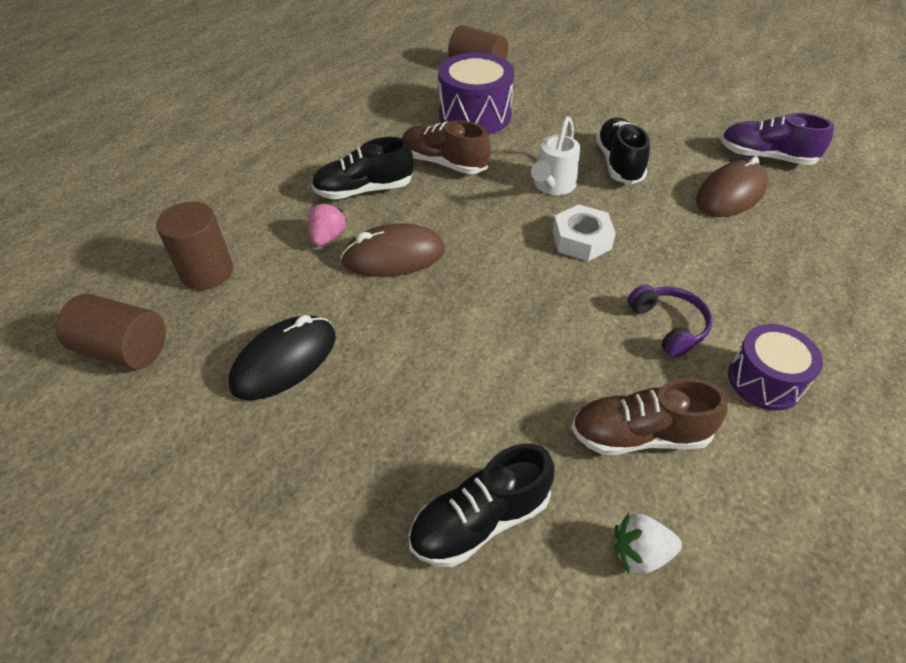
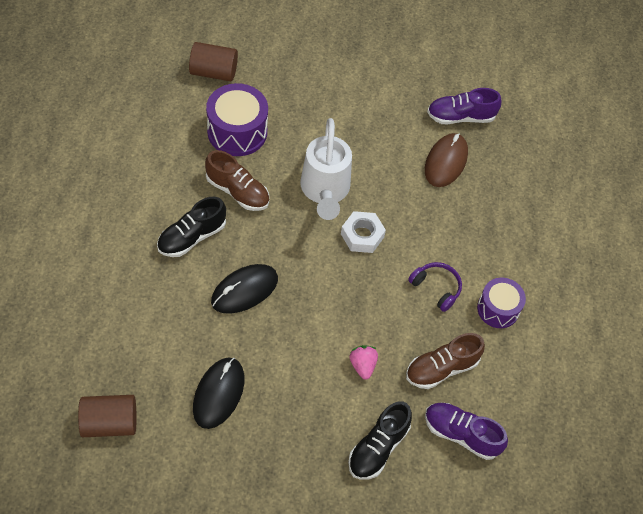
camera: 30 degrees left, 10 degrees up
(207, 272) = (123, 346): brown cylinder -> none
(328, 237) = (190, 289): pink strawberry -> pink strawberry (362, 365)
(393, 256) = (244, 290): brown mouse -> black mouse
(444, 163) = (237, 191): brown shoe -> brown shoe turned 150 degrees counterclockwise
(552, 186) = (324, 192): white watering can -> white watering can, size x1.57
(618, 163) = (362, 153): black shoe -> none
(640, 553) = (461, 434): white strawberry -> purple shoe

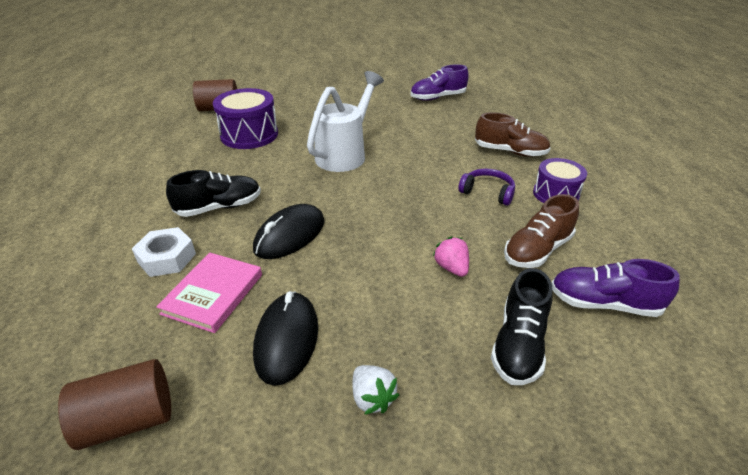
camera: 10 degrees left, 20 degrees down
(173, 336) = (213, 294): none -> pink book
(192, 237) = (219, 207): black shoe -> black shoe turned 150 degrees counterclockwise
(237, 191) = (260, 168): brown shoe -> brown shoe (510, 152)
(262, 456) = (372, 398): none -> white strawberry
(324, 192) = (345, 154): white watering can -> white watering can turned 135 degrees counterclockwise
(362, 235) = (395, 173): white nut -> white nut (167, 258)
(445, 162) = (442, 120): brown mouse -> none

